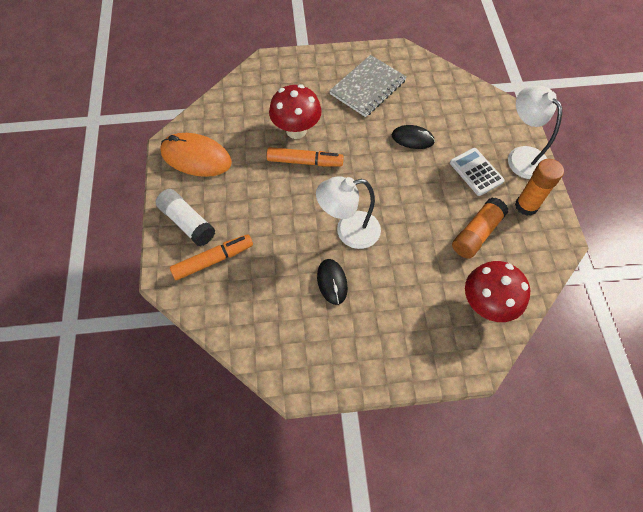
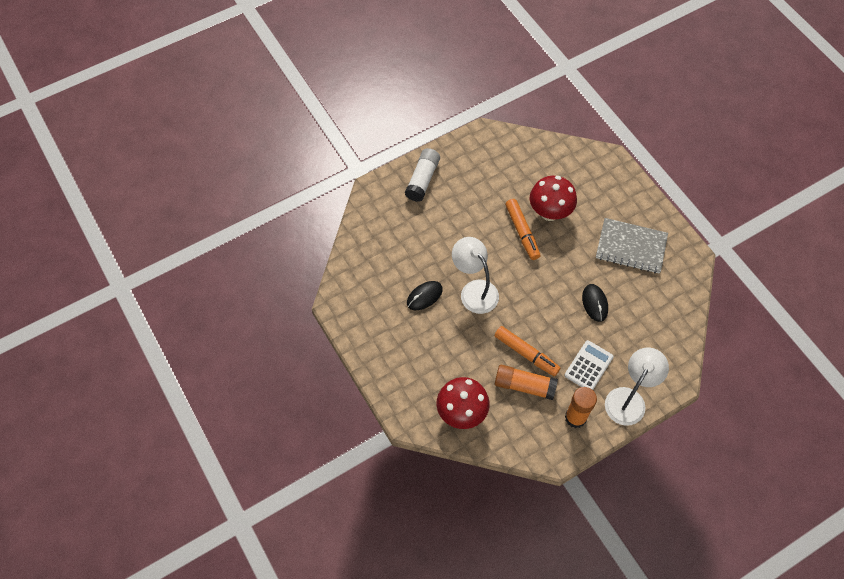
camera: 65 degrees right, 0 degrees up
(196, 157) = (482, 156): orange mouse -> none
(213, 260) = (401, 211): orange marker -> orange marker (526, 354)

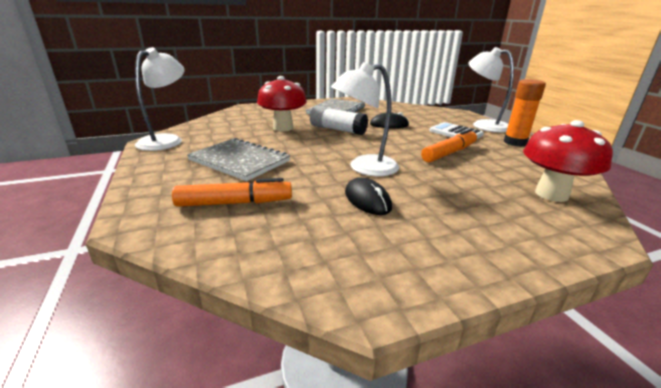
camera: 80 degrees left, 35 degrees down
(422, 180) = (170, 180): white glue stick -> white glue stick (337, 130)
(464, 206) = (239, 161): none -> grey notebook
(490, 141) = (166, 140): none -> white lamp
(522, 232) = (298, 139): orange marker -> orange marker (235, 203)
(524, 386) = (490, 158): orange glue stick -> none

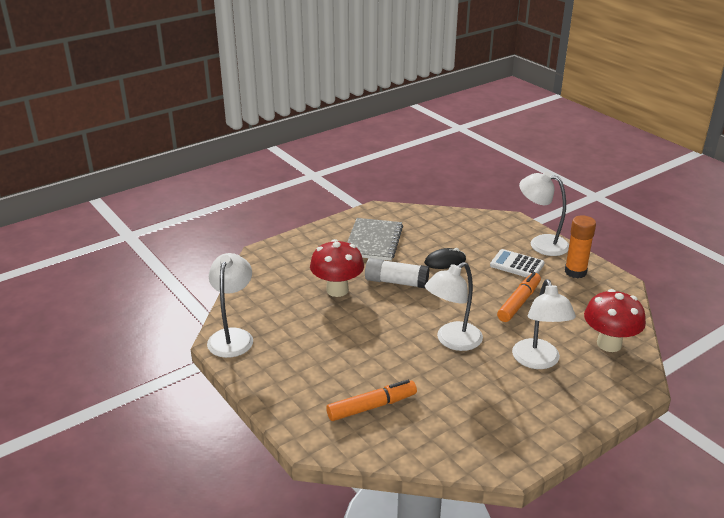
camera: 15 degrees left, 5 degrees up
(239, 161) = (334, 354): grey notebook -> none
(367, 200) = (472, 381): black mouse -> none
(456, 196) = (538, 361): none -> white lamp

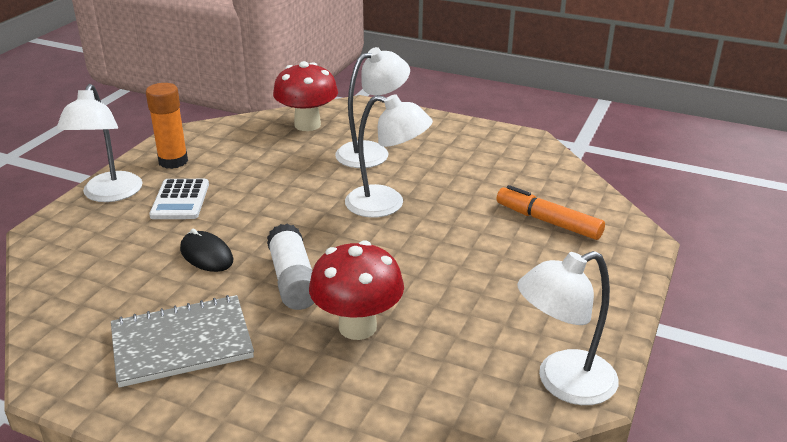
camera: 120 degrees left, 0 degrees up
(519, 302) = (270, 182): orange marker -> none

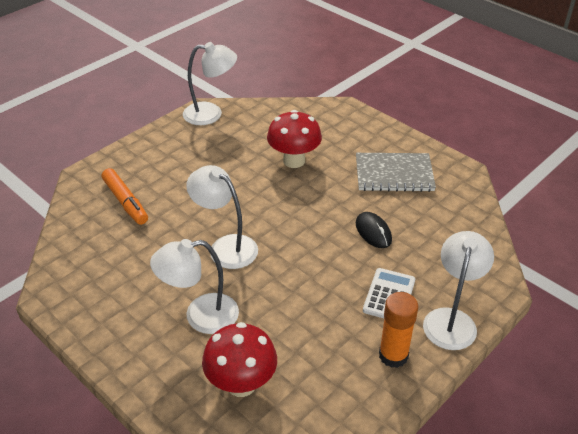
camera: 160 degrees left, 10 degrees up
(293, 280) = (320, 198): white glue stick -> none

